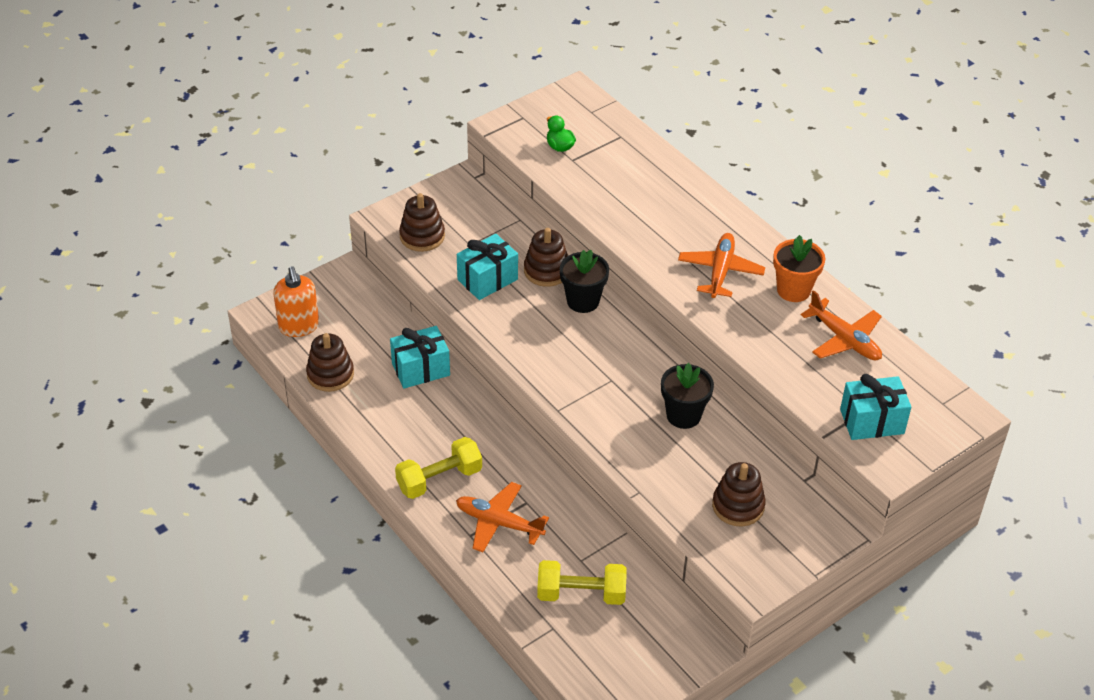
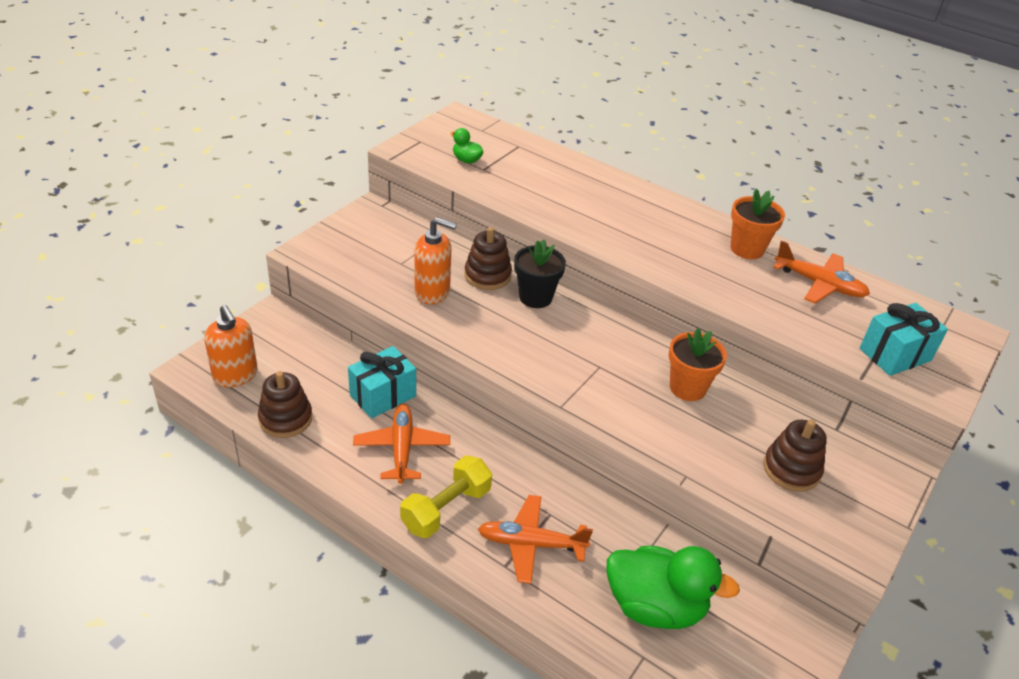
camera: 20 degrees left, 5 degrees down
(422, 236) = (350, 263): brown stacking toy -> none
(487, 279) = (432, 292): turquoise gift -> orange soap dispenser
(581, 594) = (655, 606): yellow dumbbell -> green duck
(683, 415) = (687, 388): black flower pot -> orange flower pot
(720, 271) = (672, 242): orange plane -> orange plane (402, 448)

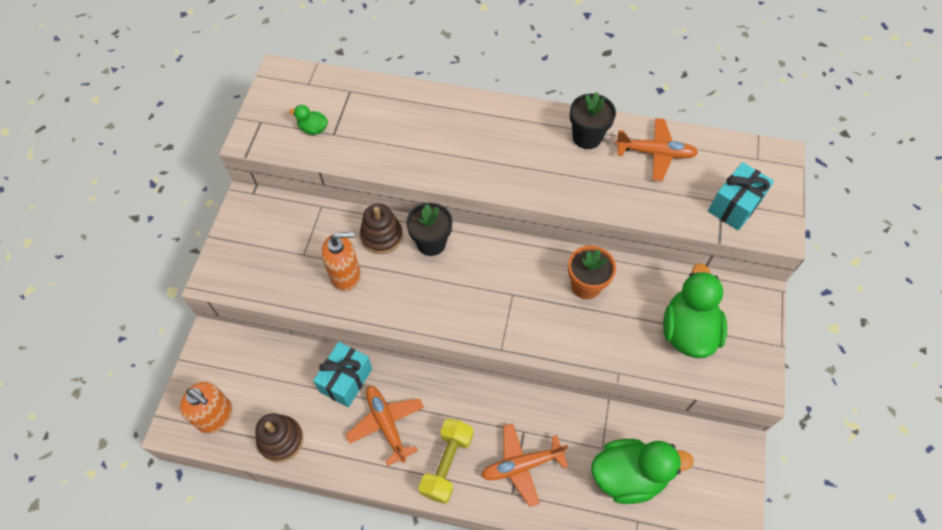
camera: 20 degrees left, 20 degrees up
(747, 249) = (587, 137): orange flower pot -> black flower pot
(791, 469) = (687, 331): brown stacking toy -> green duck

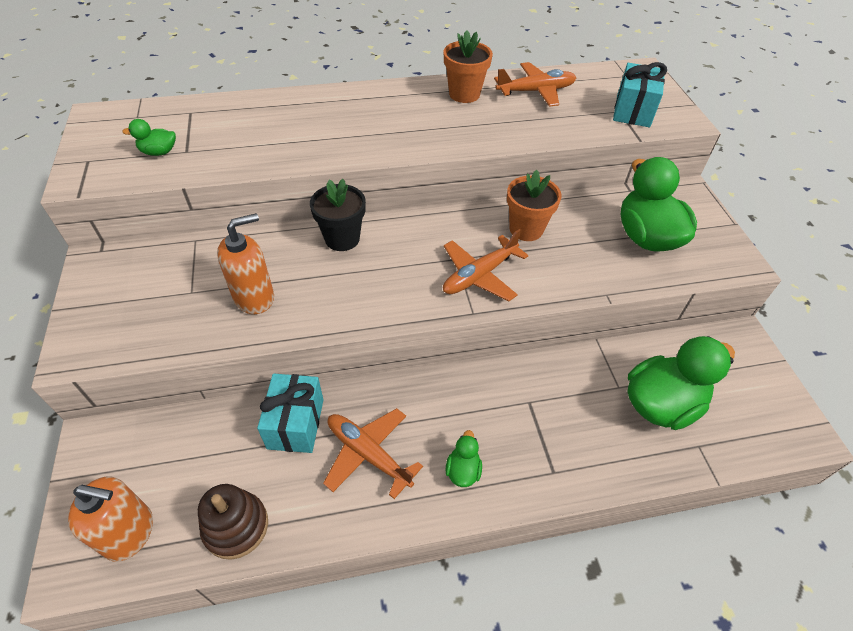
camera: 25 degrees left, 10 degrees down
(381, 236) = (281, 248): brown stacking toy -> none
(447, 464) = (463, 470): yellow dumbbell -> green duck
(521, 465) = (547, 438): orange plane -> orange plane (479, 275)
(587, 137) = (464, 94): black flower pot -> orange flower pot

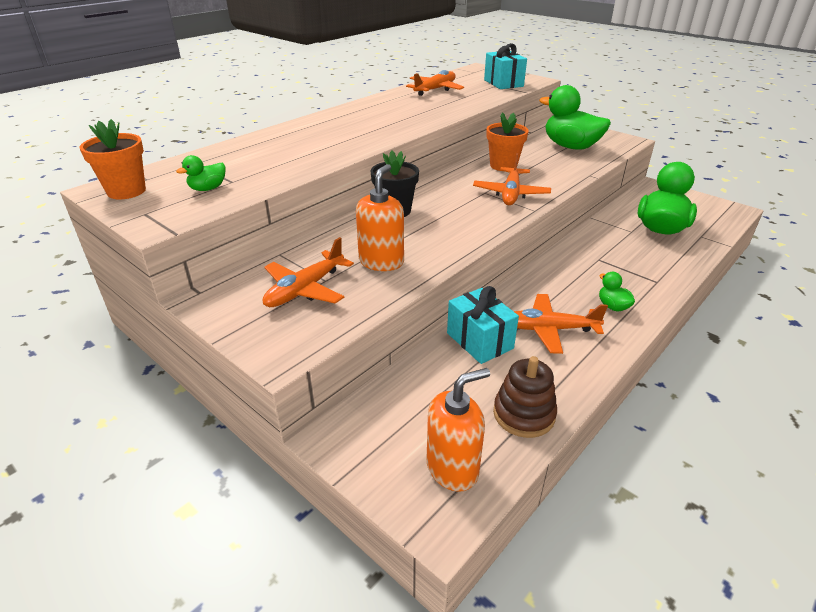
camera: 35 degrees left, 15 degrees down
(165, 293) = (305, 289): none -> orange plane
(464, 94) = (393, 101): orange flower pot -> orange flower pot (126, 191)

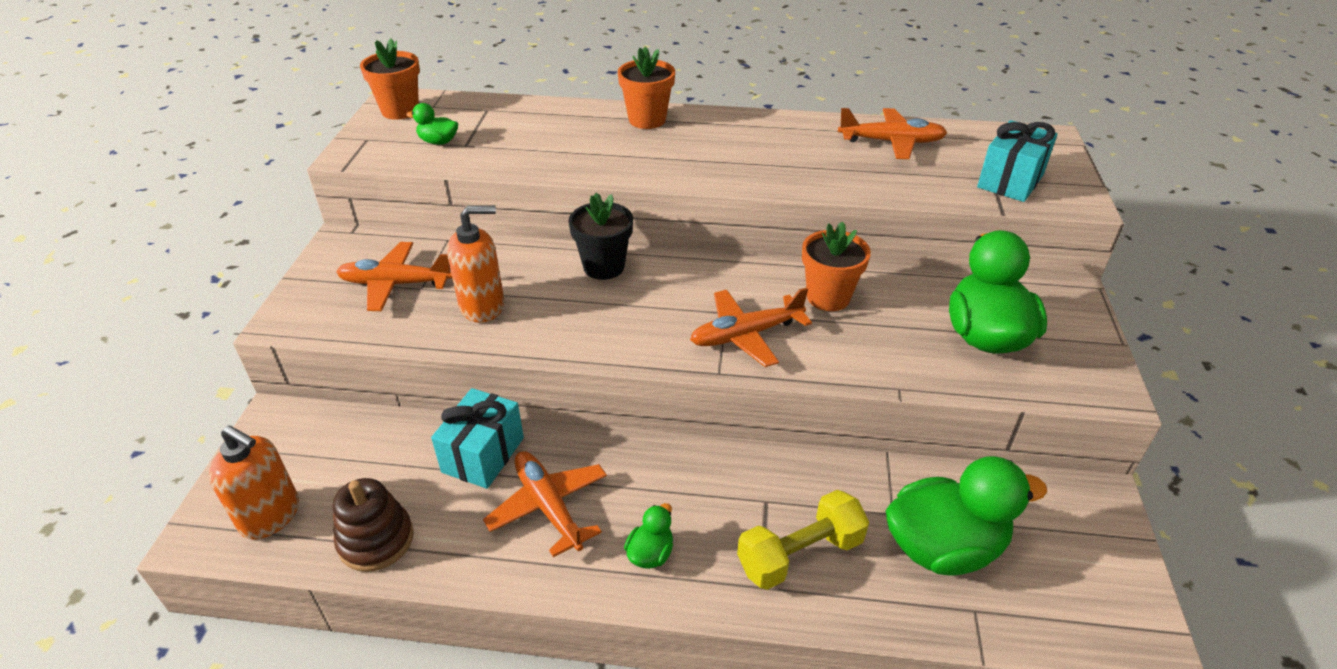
camera: 55 degrees right, 5 degrees up
(309, 126) = (647, 120): none -> orange flower pot
(642, 263) = (800, 554): none -> yellow dumbbell

